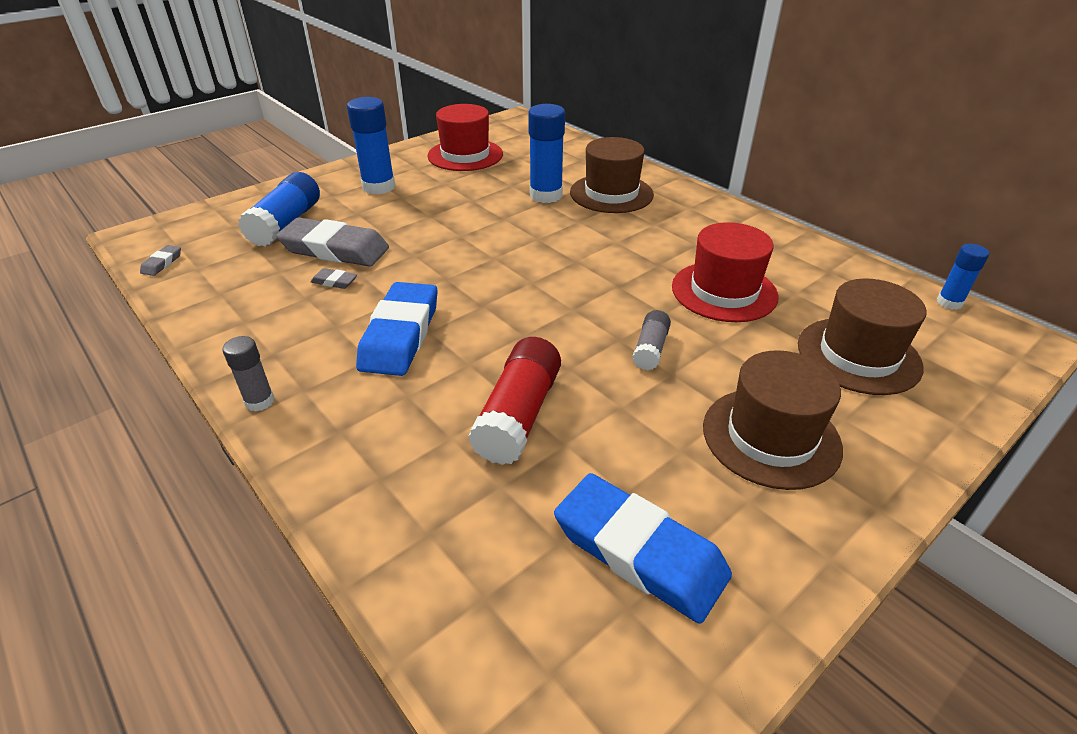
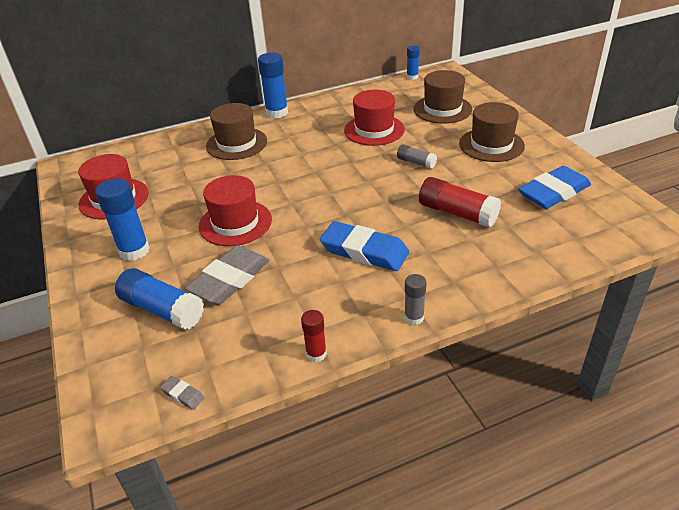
camera: 70 degrees left, 0 degrees up
(203, 332) = (316, 354): none -> red glue stick
(334, 282) = (280, 280): grey eraser -> none
(440, 230) = (235, 223): none -> red hat
(546, 195) = (218, 170): blue glue stick -> blue glue stick (277, 113)

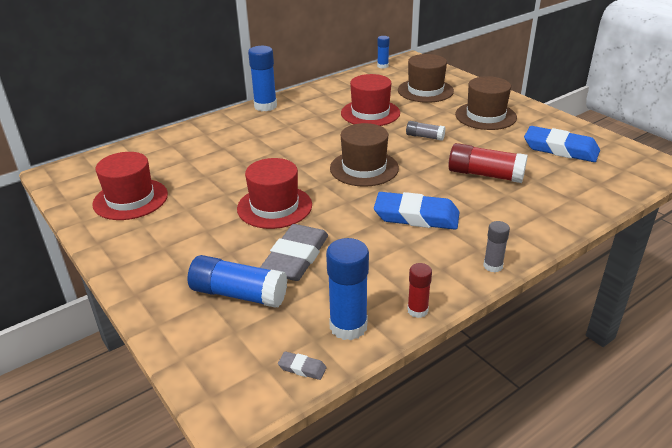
camera: 15 degrees left, 5 degrees down
(134, 251) = (179, 244): blue glue stick -> blue glue stick (348, 326)
(236, 143) = (238, 137): brown hat -> brown hat (364, 168)
(553, 192) = (560, 149): blue eraser -> blue eraser turned 75 degrees clockwise

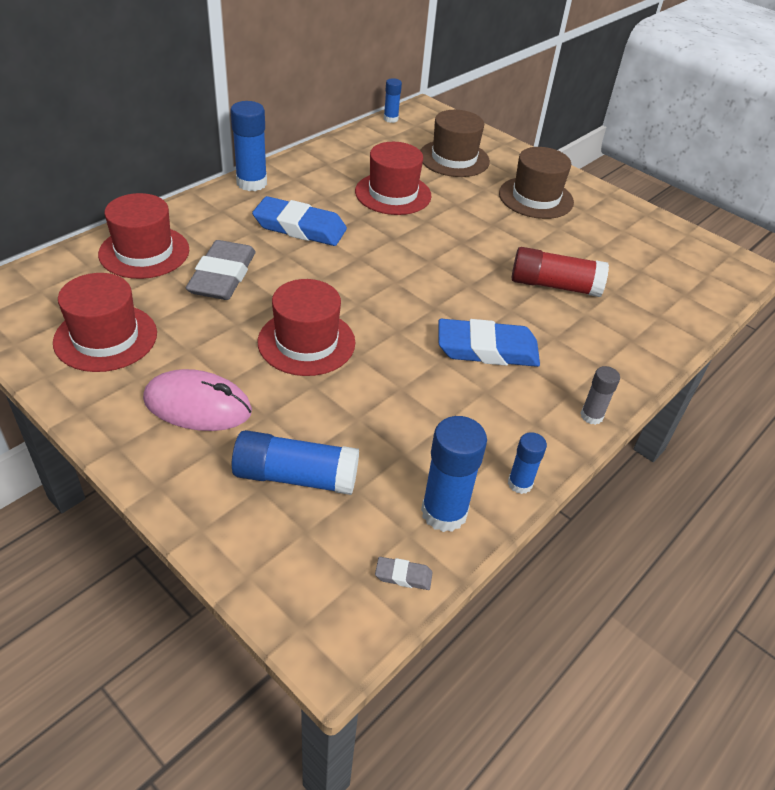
camera: 15 degrees left, 10 degrees up
(175, 147) = (144, 252): none -> red hat
(181, 244) = (198, 405): none -> pink mouse
(295, 257) = (354, 417): grey eraser -> grey eraser (222, 276)
(364, 168) = (406, 279): brown hat -> none
(417, 310) = (520, 483): red glue stick -> blue glue stick
(425, 137) = (469, 230): grey glue stick -> none
(560, 149) = (632, 246): blue eraser -> blue eraser (300, 227)

